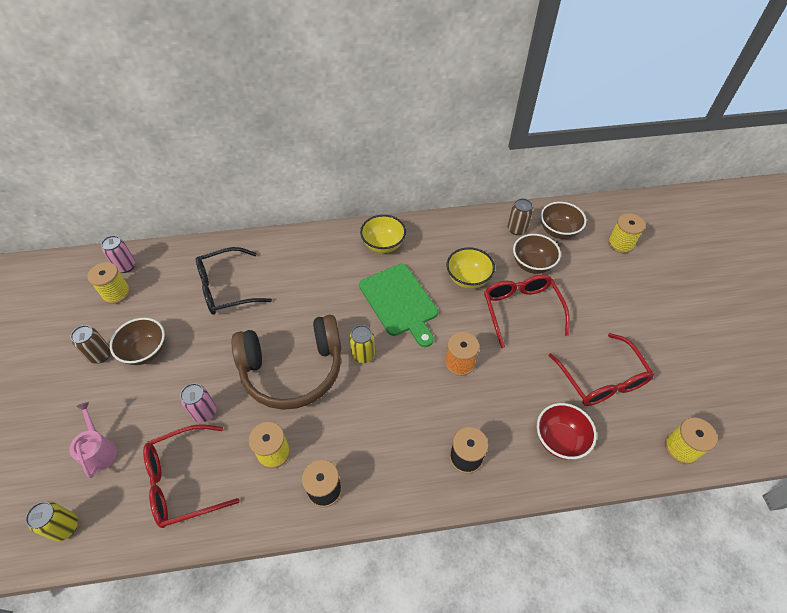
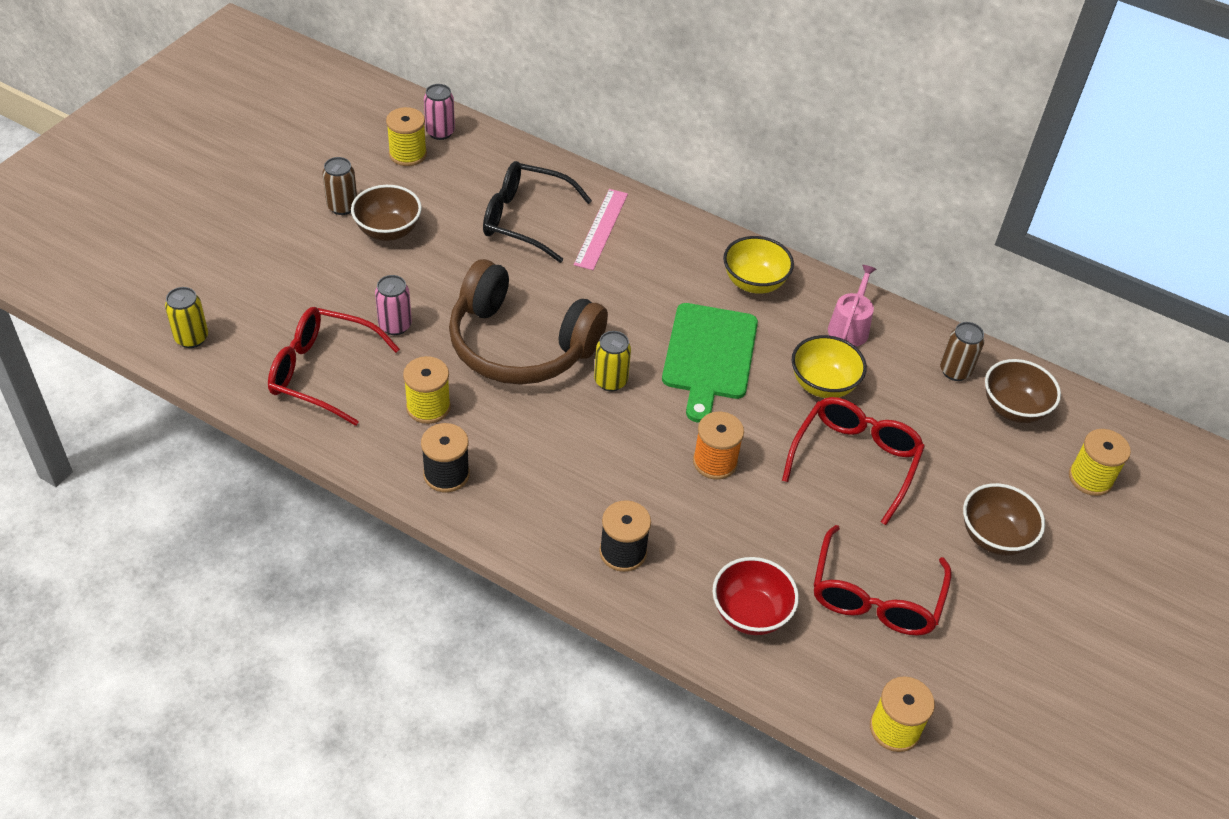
camera: 35 degrees right, 5 degrees down
(99, 450) = (270, 293): pink watering can -> pink watering can (849, 327)
(275, 266) = (601, 229): none -> pink ruler
(532, 264) = (929, 422): brown bowl -> brown bowl (994, 537)

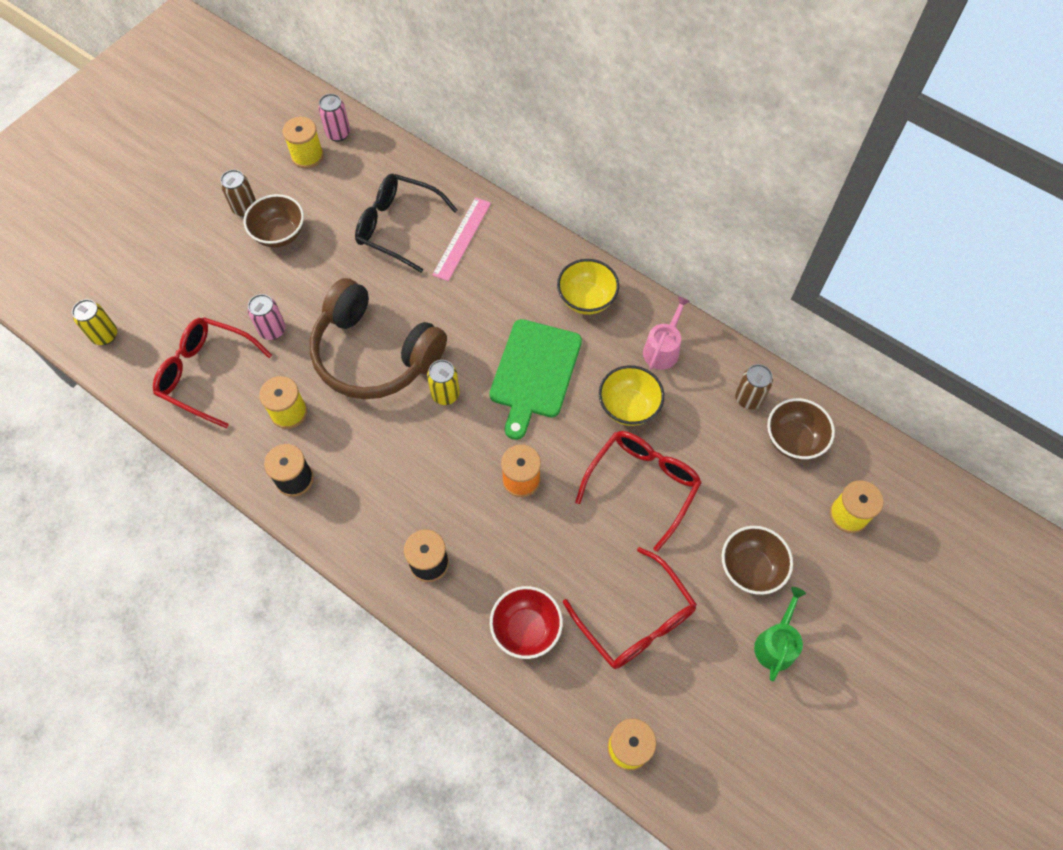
camera: 10 degrees right, 15 degrees up
(875, 596) = (635, 619): red glasses -> red glasses turned 60 degrees counterclockwise
(1040, 611) = (776, 644): none -> green watering can

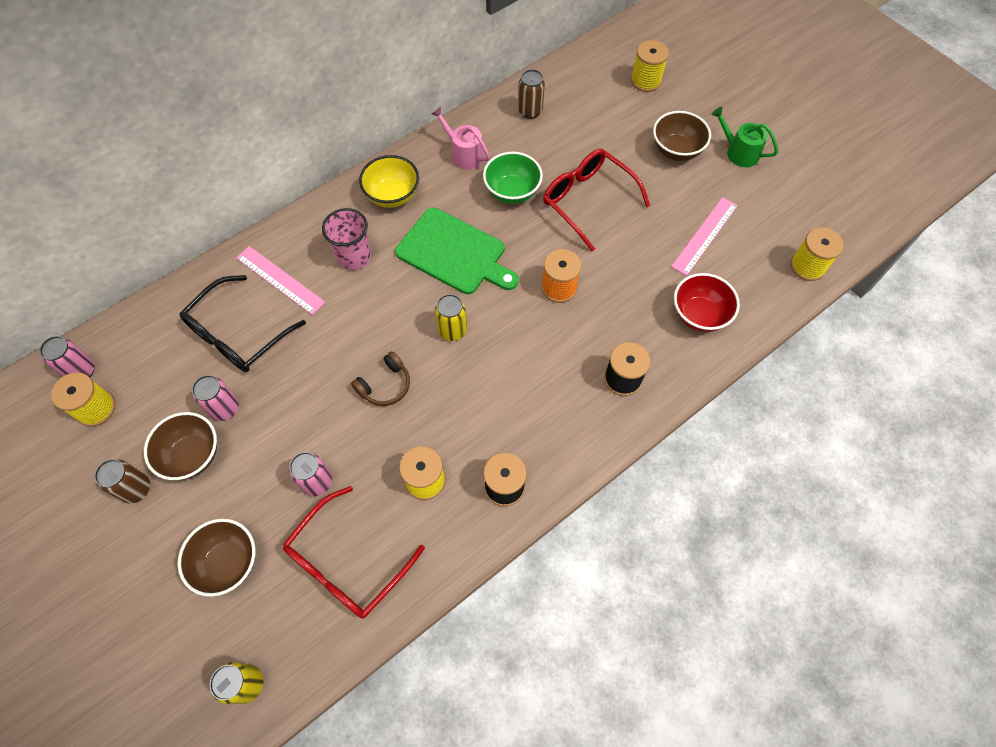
camera: 75 degrees left, 0 degrees up
(326, 242) = (225, 408): none -> pink can
(374, 354) = (385, 385): brown headphones -> brown headphones, size x0.41
(504, 289) = (354, 257): none -> pink cup
(628, 407) = (512, 192): yellow bowl -> green bowl
(635, 619) = (704, 235): red glasses -> pink ruler
(793, 440) = (575, 94): brown bowl -> brown bowl (228, 562)

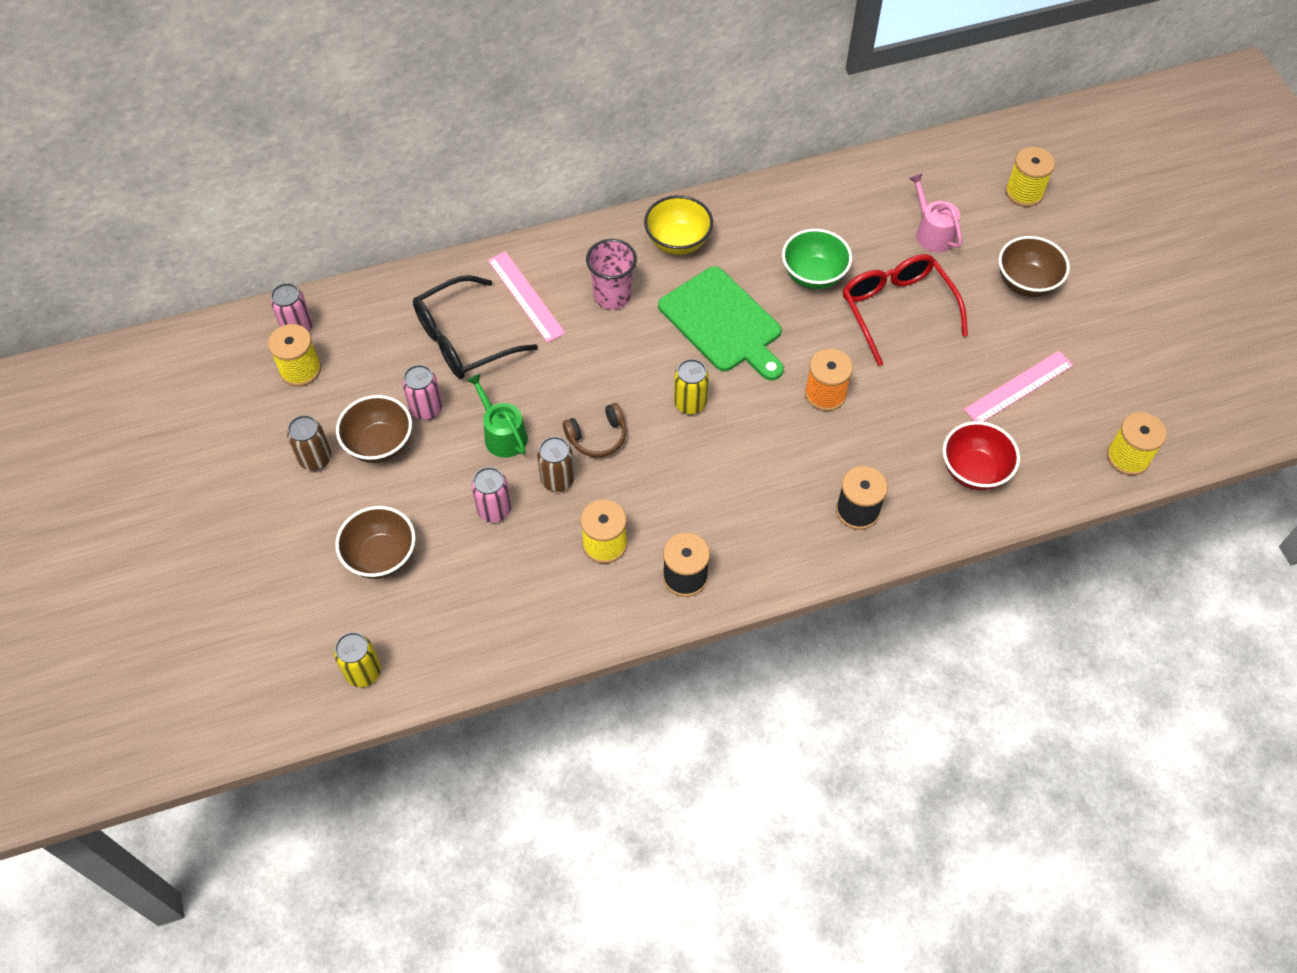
camera: 20 degrees right, 5 degrees down
(347, 562) = (498, 596): red glasses -> none
(464, 154) = (775, 218): pink watering can -> pink watering can (932, 233)
(530, 111) = (870, 190): brown can -> brown can (557, 480)
(739, 152) = (1102, 306): green watering can -> green watering can (502, 434)

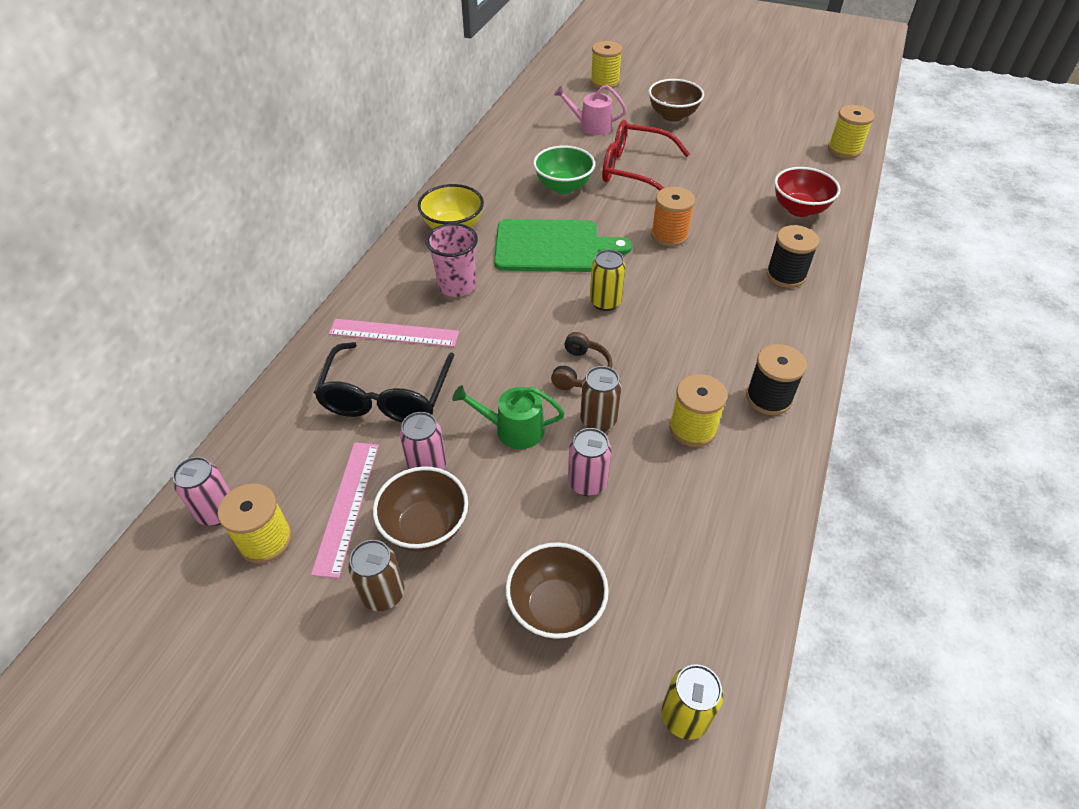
camera: 50 degrees left, 10 degrees down
(1018, 387) = (749, 159): pink ruler -> pink ruler (347, 506)

